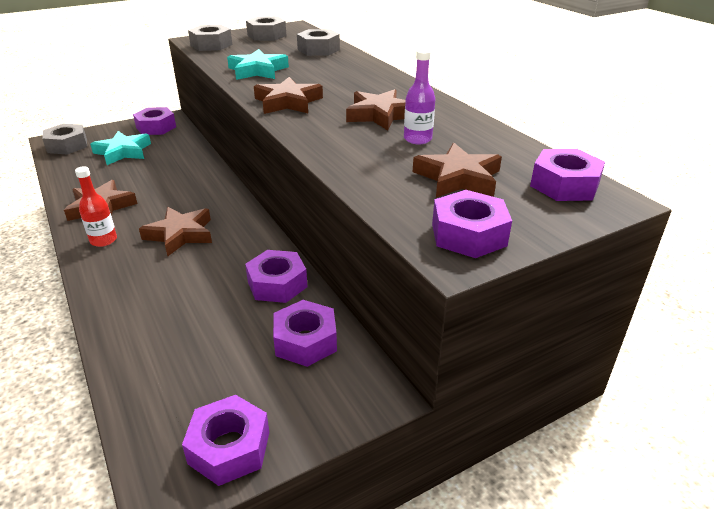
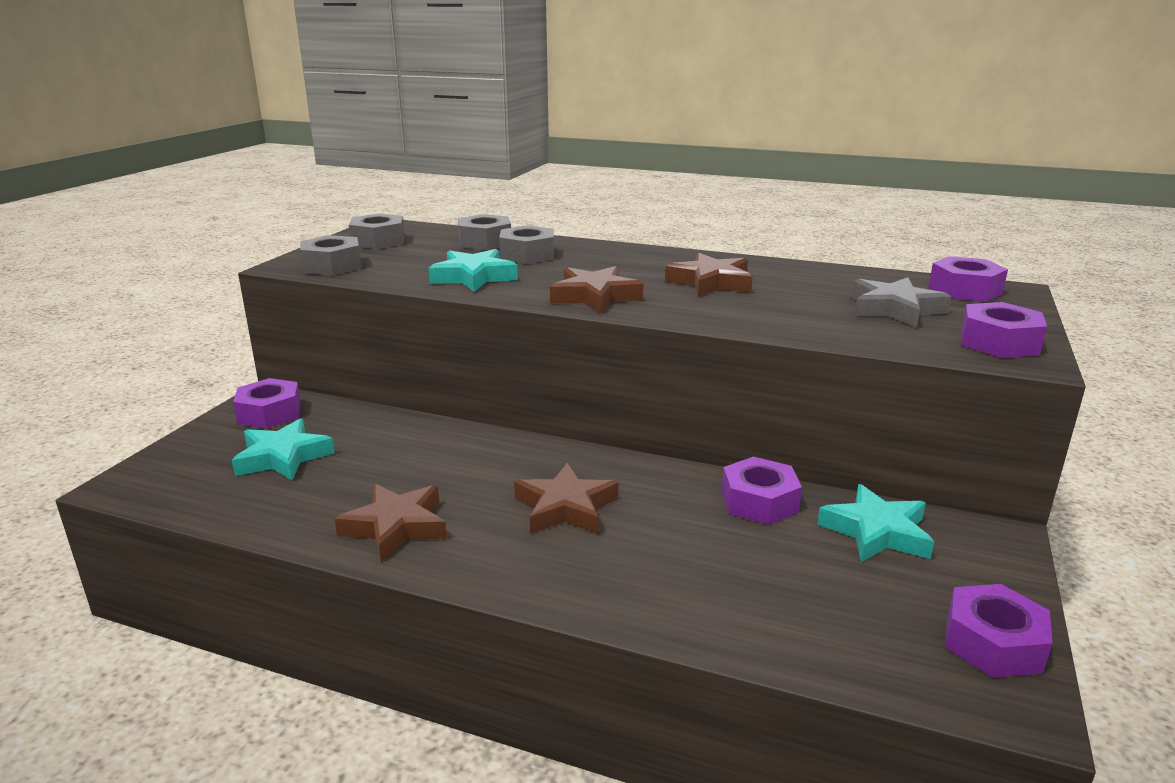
camera: 40 degrees left, 10 degrees down
(67, 145) = (164, 482): grey nut -> grey nut (527, 255)
(103, 240) = (483, 557): red bottle -> none
(305, 341) = (876, 532): purple nut -> turquoise star
(417, 139) = (792, 291): purple bottle -> none
(458, 178) = (894, 309): brown star -> grey star

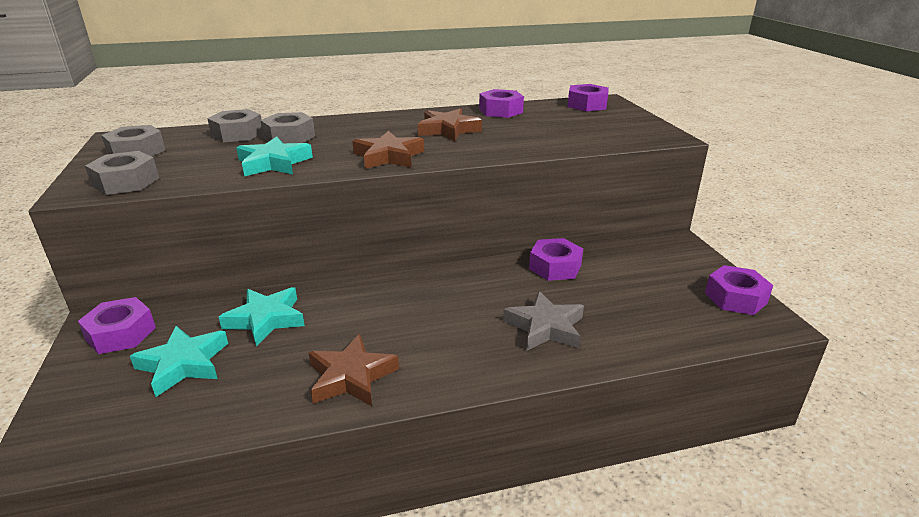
camera: 35 degrees left, 5 degrees up
(565, 507) = (451, 314): brown star -> none
(876, 532) = (628, 261): turquoise star -> turquoise star (266, 319)
(894, 309) = (571, 124): grey star -> grey star (545, 327)
(998, 342) = (644, 131): purple nut -> purple nut (500, 111)

